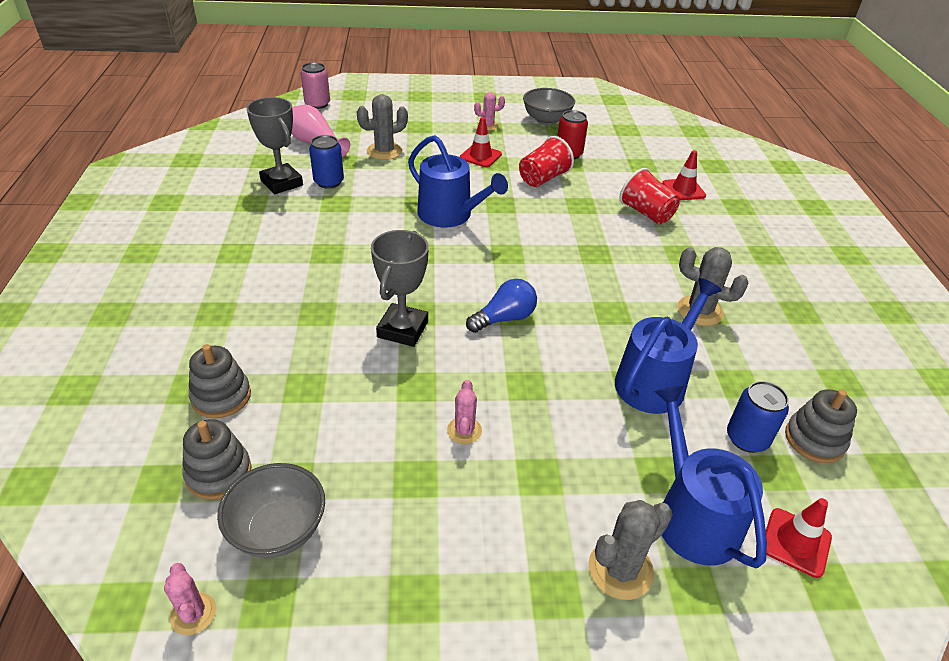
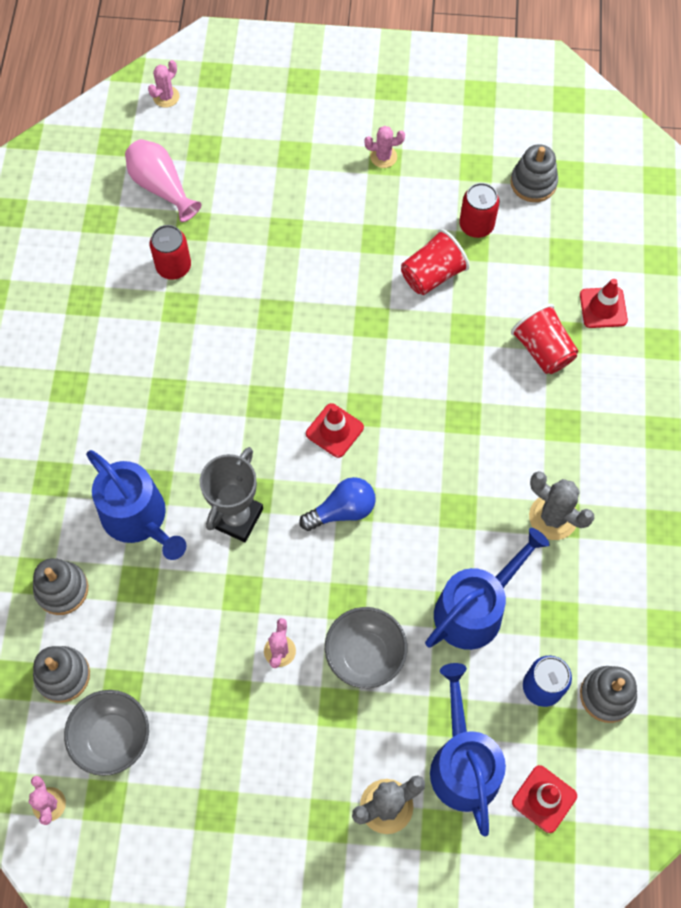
camera: 10 degrees right, 25 degrees up
(281, 183) = (119, 265): grey trophy -> none
(317, 104) = (166, 97): pink can -> pink cactus
(329, 182) = (173, 266): blue can -> red can
(384, 151) = (244, 207): grey cactus -> none
(450, 215) = (309, 338): blue watering can -> blue watering can (138, 518)
(480, 156) = (363, 224): red traffic cone -> red traffic cone (334, 430)
(546, 120) = (463, 147): grey bowl -> grey bowl (365, 655)
(603, 134) = (533, 183): none -> grey stacking toy

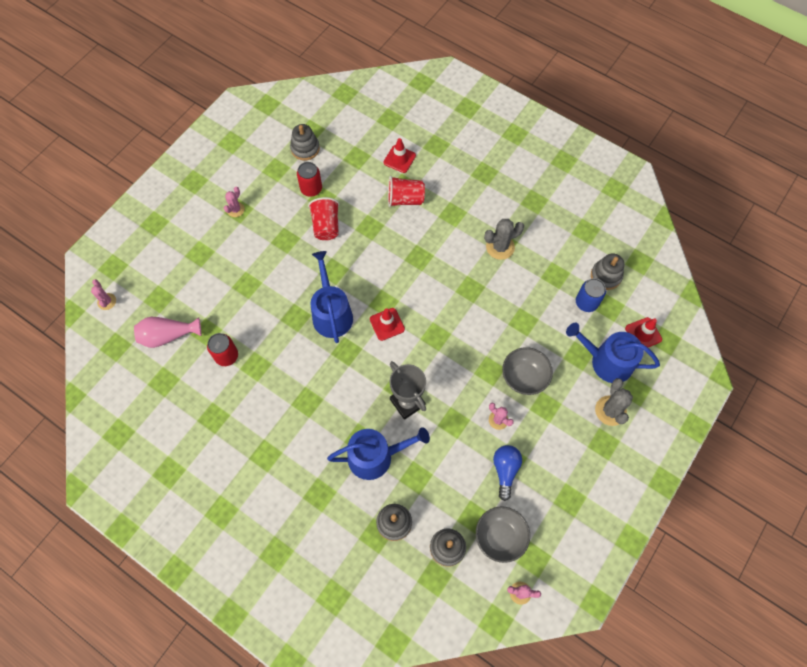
camera: 60 degrees left, 0 degrees up
(342, 510) = (436, 345): blue light bulb -> blue light bulb (505, 470)
(475, 609) = (528, 310): blue watering can -> blue watering can (331, 313)

